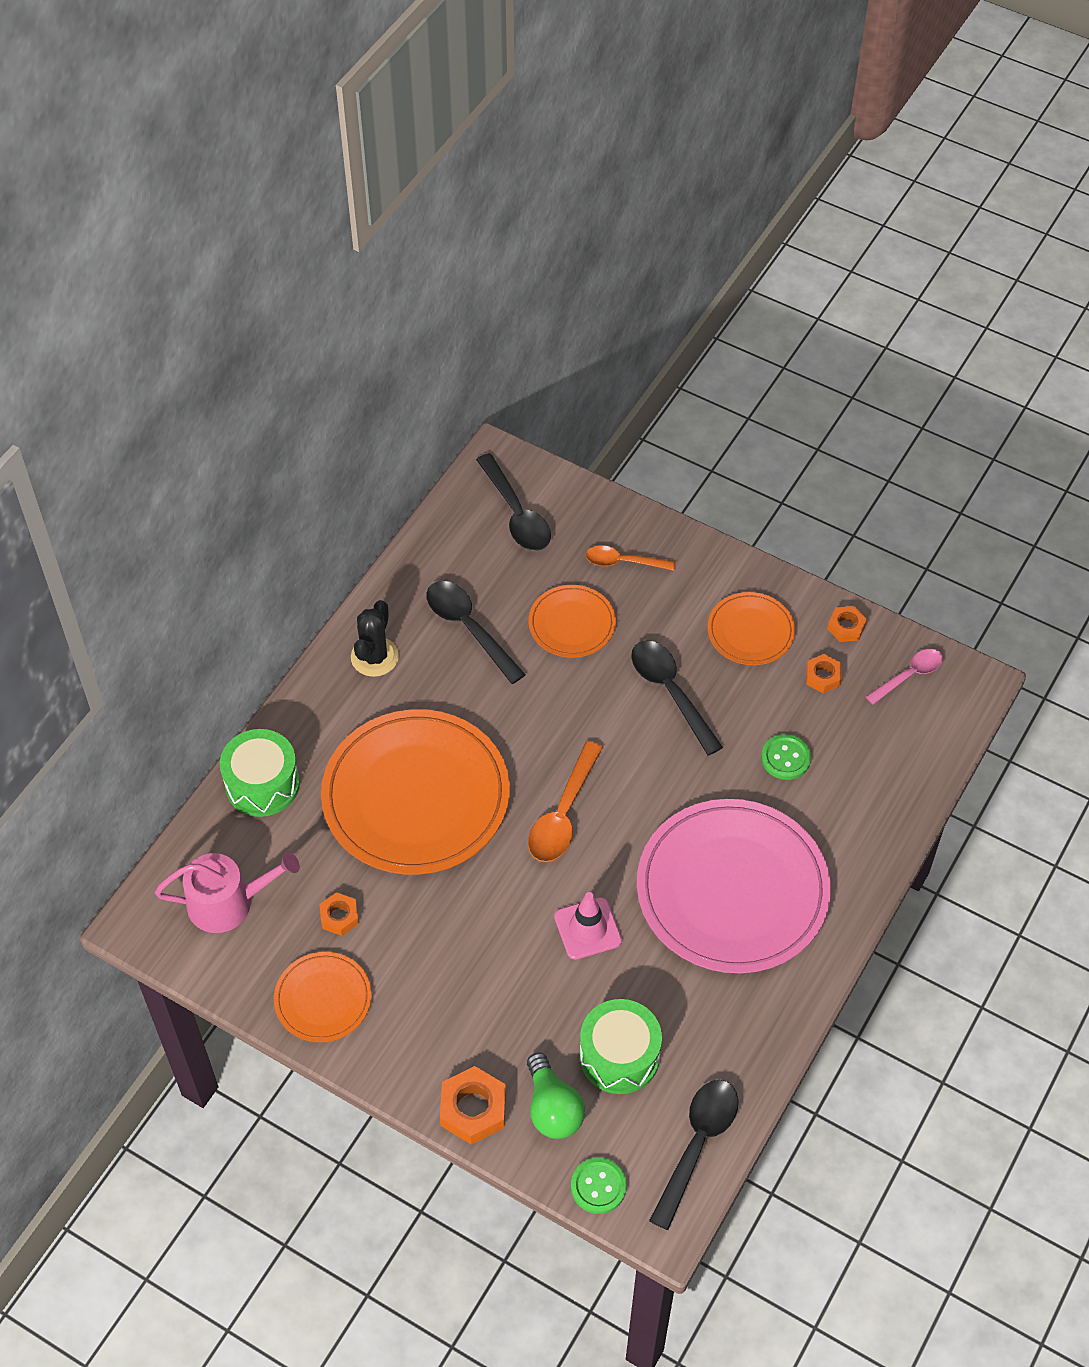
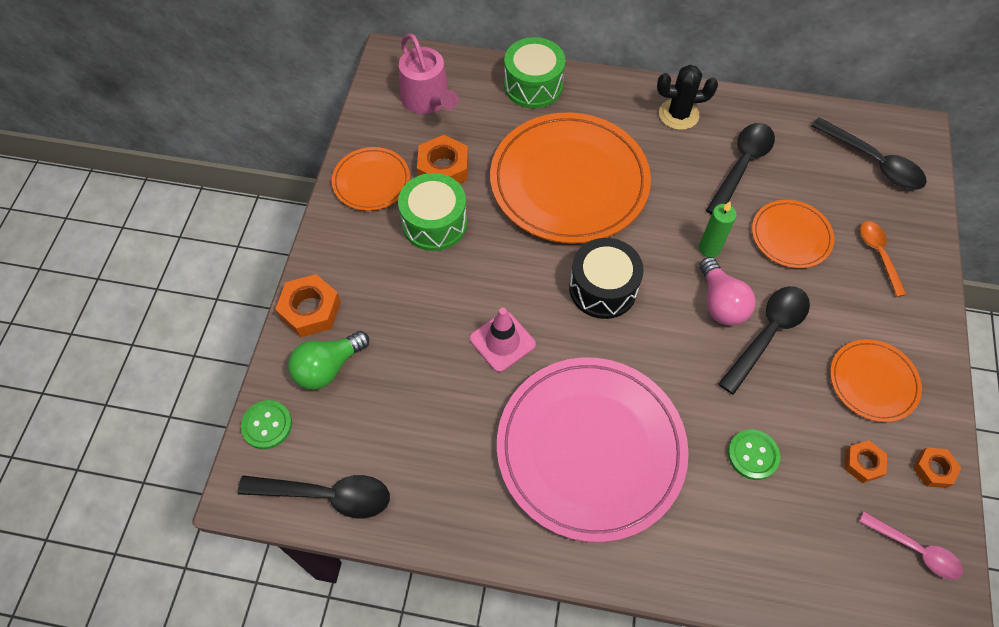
camera: 70 degrees right, 5 degrees up
(339, 917) = (443, 168): orange nut -> orange nut, size x1.65
(516, 513) = (873, 162): black spoon -> black spoon turned 90 degrees counterclockwise
(556, 700) = (709, 248): none -> green candle
(563, 814) = (603, 288): orange spoon -> black drum
(619, 1056) = (392, 404): green drum -> green drum (434, 223)
(621, 717) = (720, 303): none -> pink light bulb

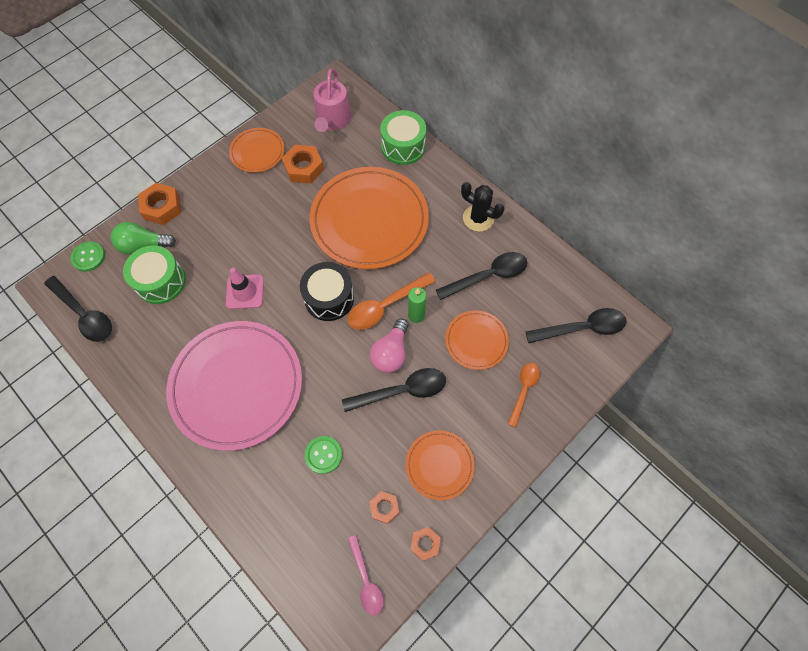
camera: 35 degrees right, 5 degrees up
(434, 223) = (270, 198): green drum -> green drum (161, 281)
(669, 259) = (385, 306): none -> orange spoon
(873, 162) = (581, 328): black spoon -> black spoon turned 90 degrees counterclockwise

